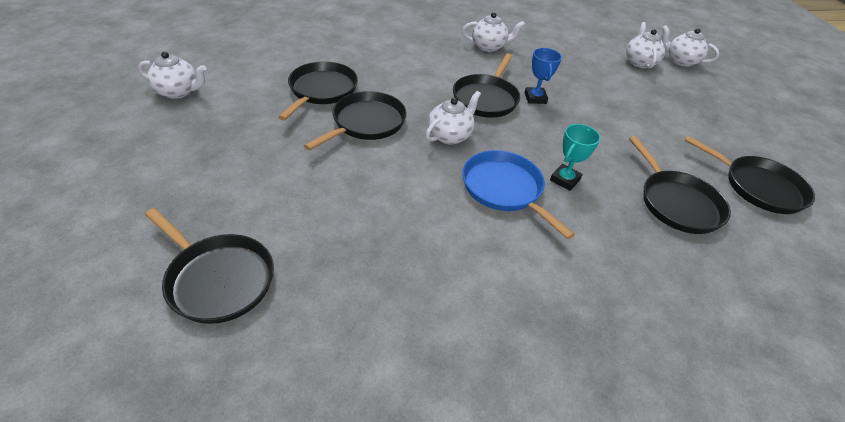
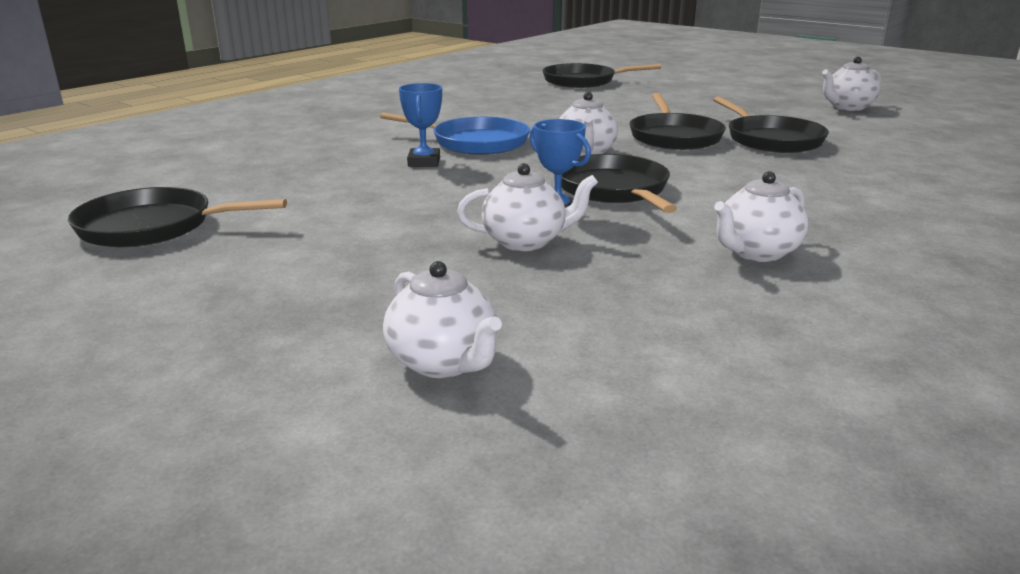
camera: 145 degrees right, 20 degrees down
(565, 180) = (424, 162): turquoise trophy -> blue trophy
(676, 203) = (280, 182): black pan -> none
(680, 61) = (327, 430): white teapot -> white teapot (526, 242)

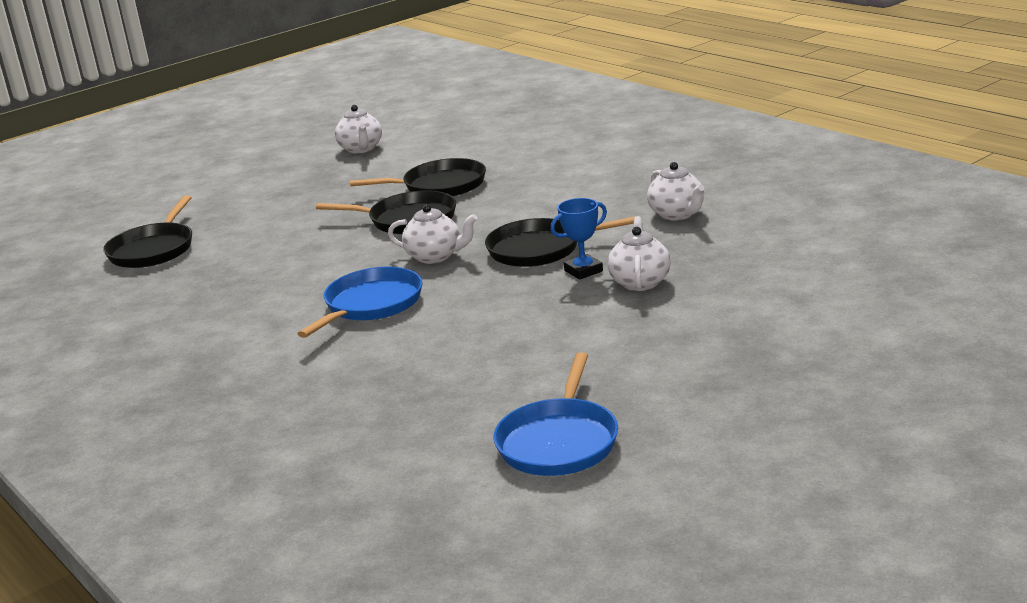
camera: 75 degrees left, 0 degrees up
(152, 227) = (559, 442): black pan -> blue pan
(424, 162) = (424, 327): blue trophy -> none
(444, 363) = (817, 304): white teapot -> none

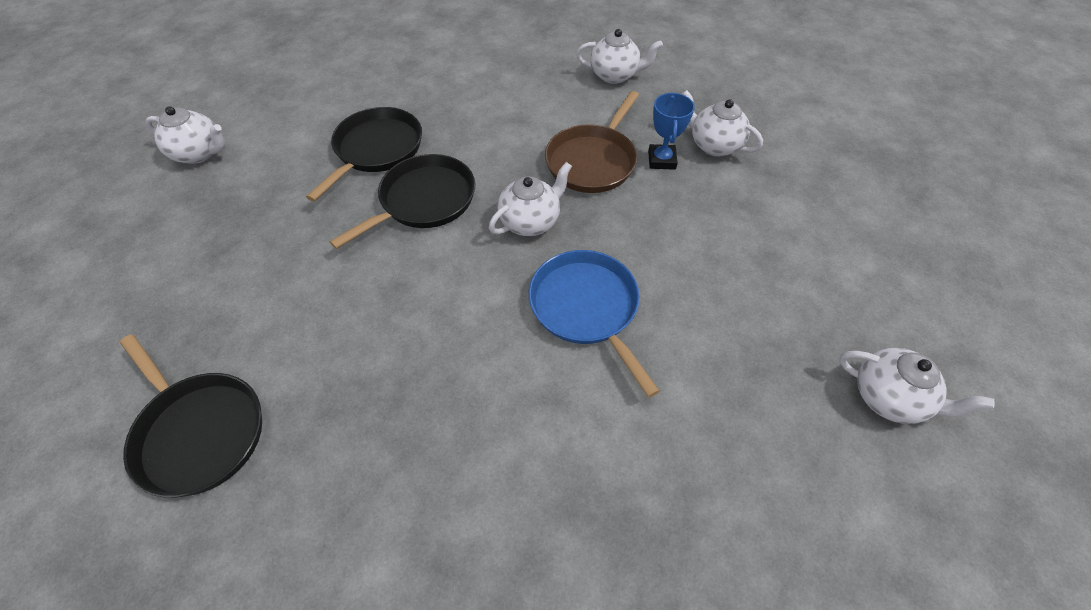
camera: 60 degrees left, 30 degrees up
(413, 434) = (888, 398): none -> white teapot
(540, 249) = (592, 161): black pan -> brown pan
(559, 442) = (958, 312): blue pan -> none

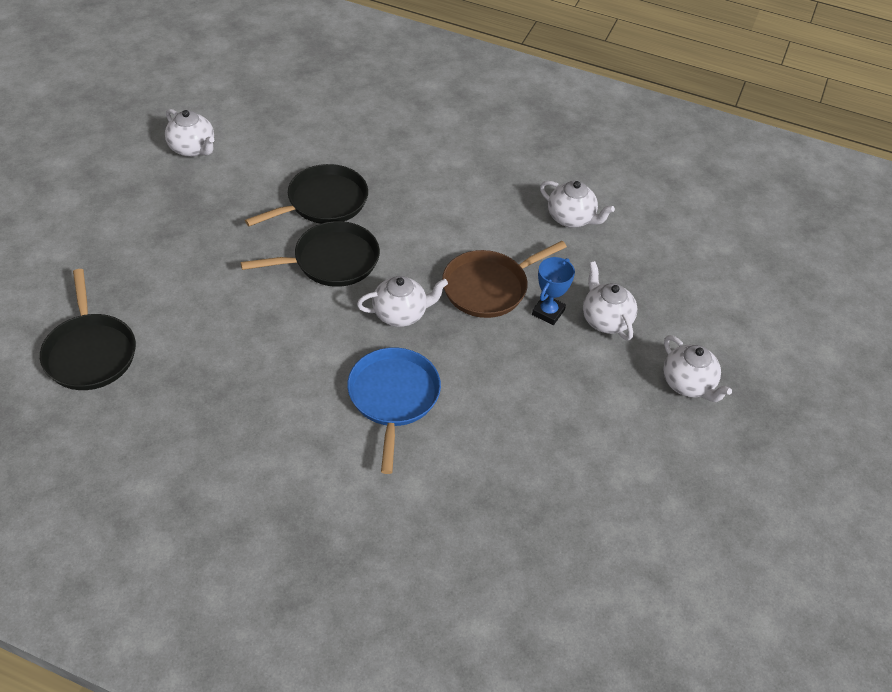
camera: 25 degrees right, 5 degrees down
(888, 398) = (566, 569): white teapot -> white teapot (688, 384)

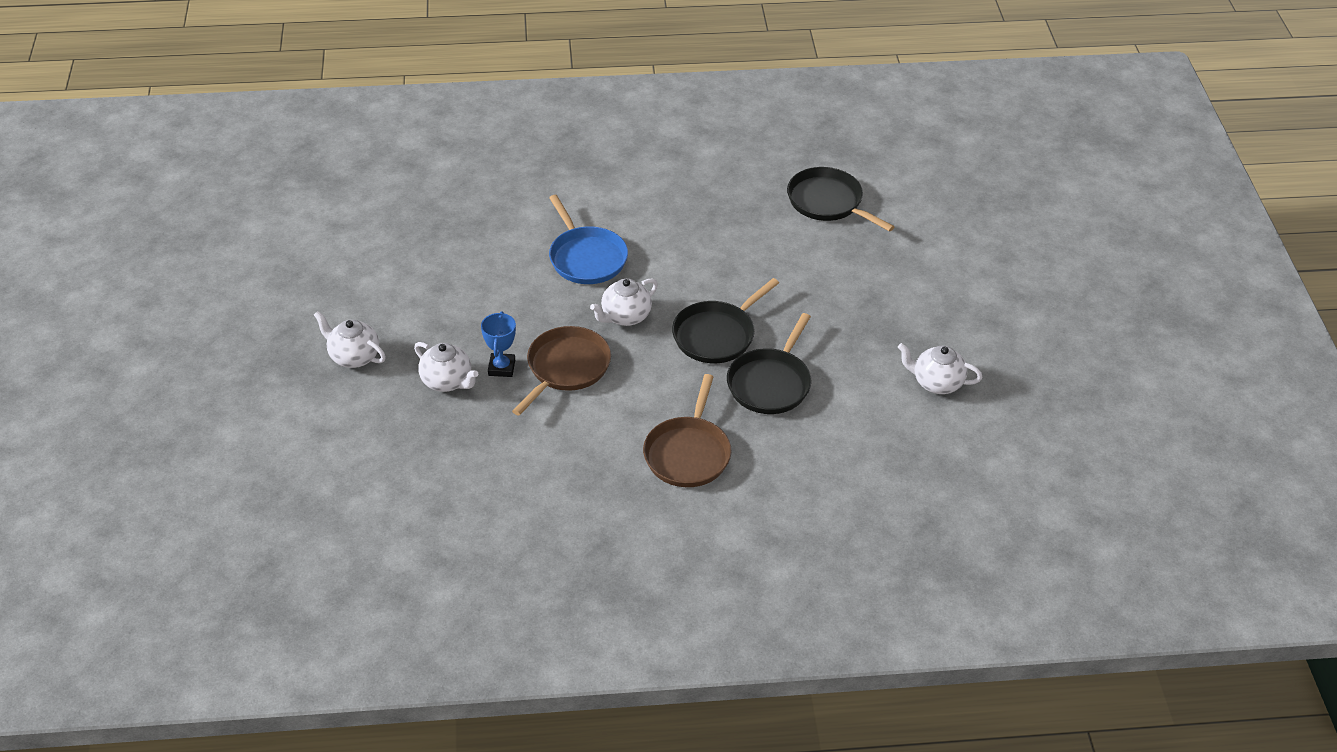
camera: 155 degrees right, 5 degrees down
(435, 178) = (688, 453): none -> brown pan
(571, 218) = (527, 468): white teapot -> none

